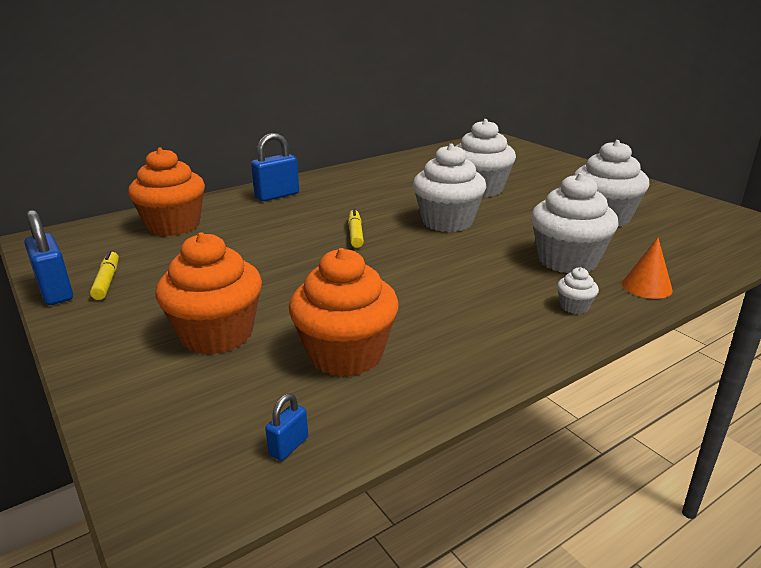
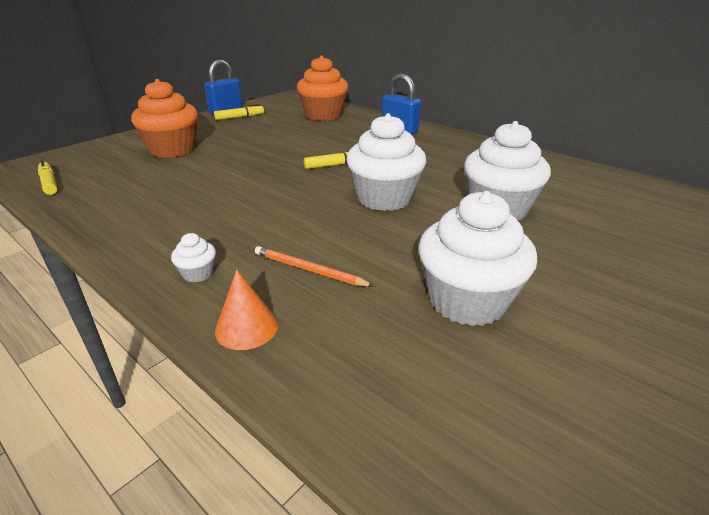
camera: 75 degrees right, 5 degrees up
(289, 446) = (49, 183): blue padlock -> yellow marker
(346, 354) = (139, 185): orange cupcake -> none
(567, 260) = (309, 270): white cupcake -> orange pencil

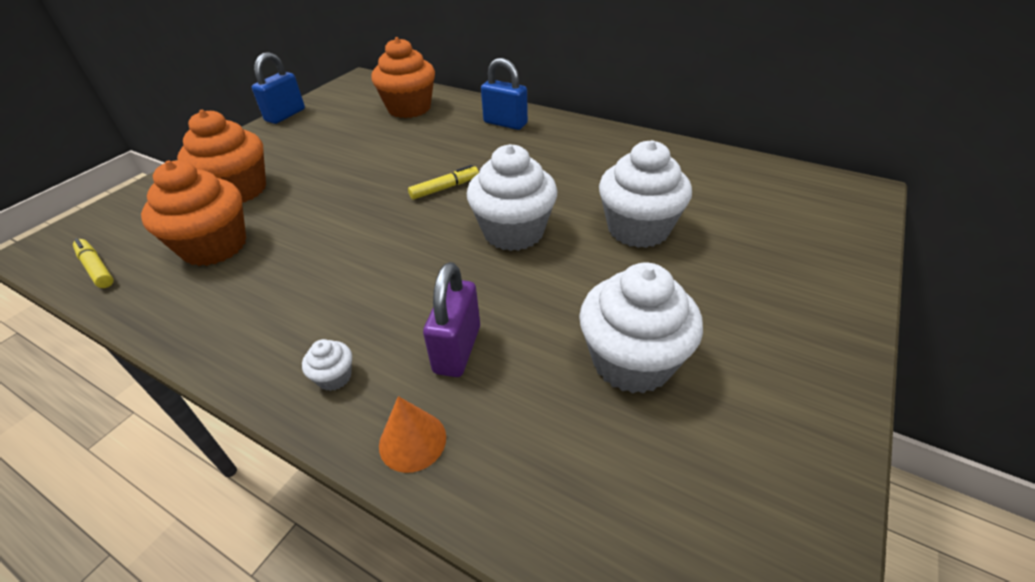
camera: 10 degrees left, 10 degrees up
(140, 180) = (214, 246): none -> orange cupcake
(239, 117) = (306, 124): yellow marker -> none
(309, 270) = (457, 349): orange pencil -> purple padlock

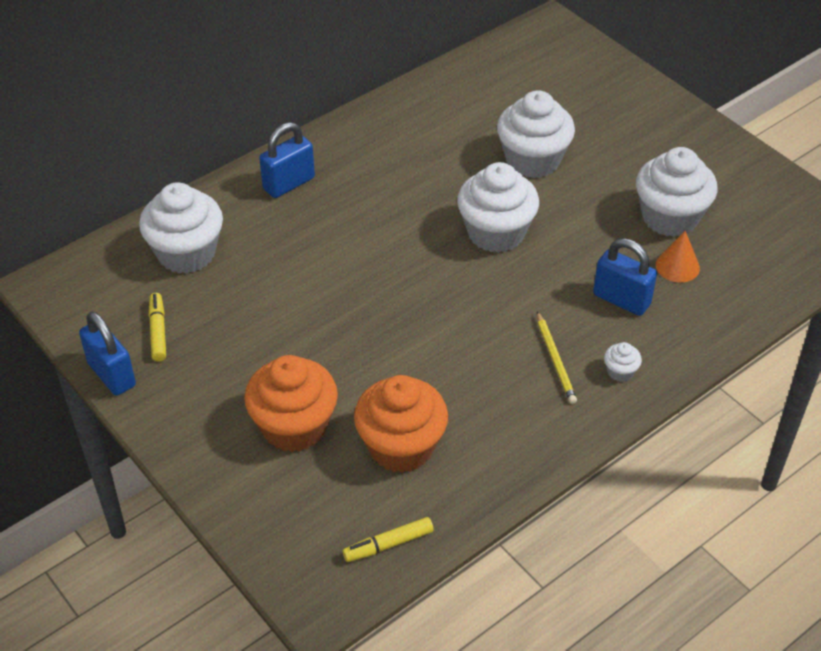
camera: 70 degrees left, 5 degrees up
(342, 317) = (555, 360): none -> yellow pencil
(409, 108) = (186, 253): orange cupcake -> white cupcake
(412, 441) = (693, 338): orange cone -> orange cone (677, 266)
(444, 188) = (396, 260): yellow marker -> yellow marker (158, 331)
(457, 349) = (621, 299): purple padlock -> blue padlock

